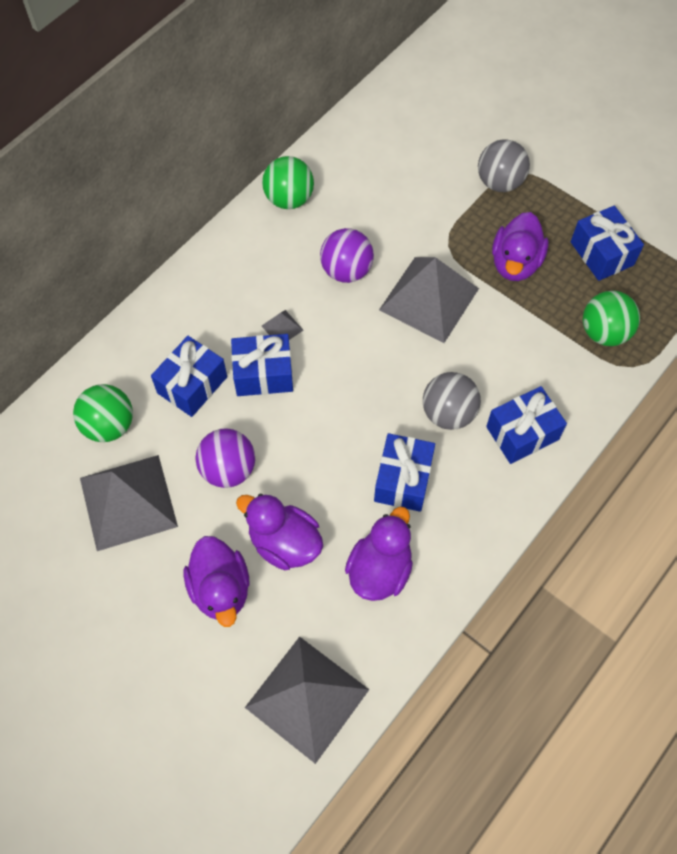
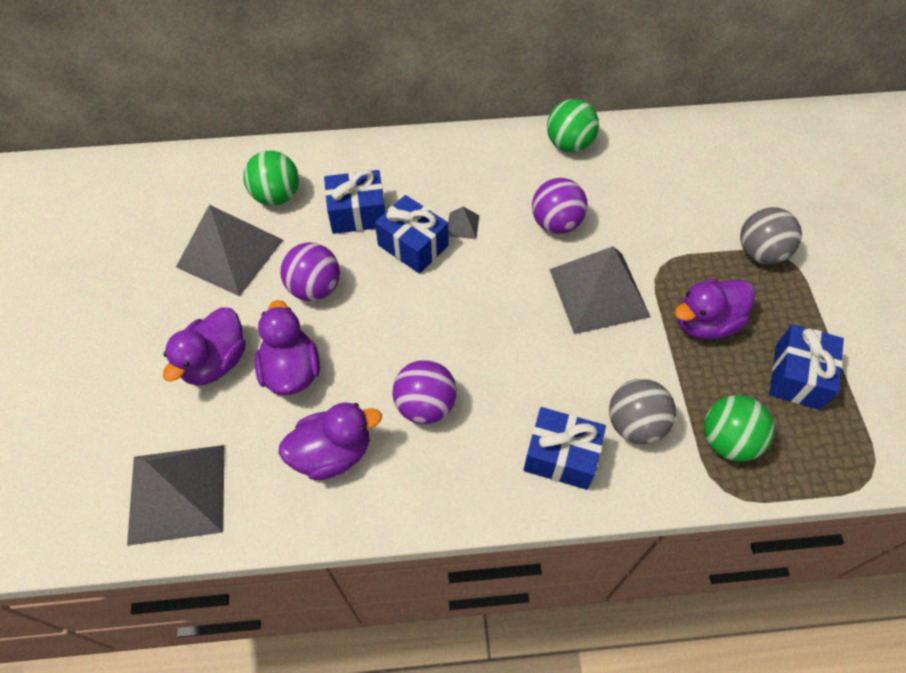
camera: 45 degrees right, 5 degrees down
(403, 480) = (425, 405): blue gift -> purple ball
(448, 413) = (517, 388): grey ball -> grey ball (635, 424)

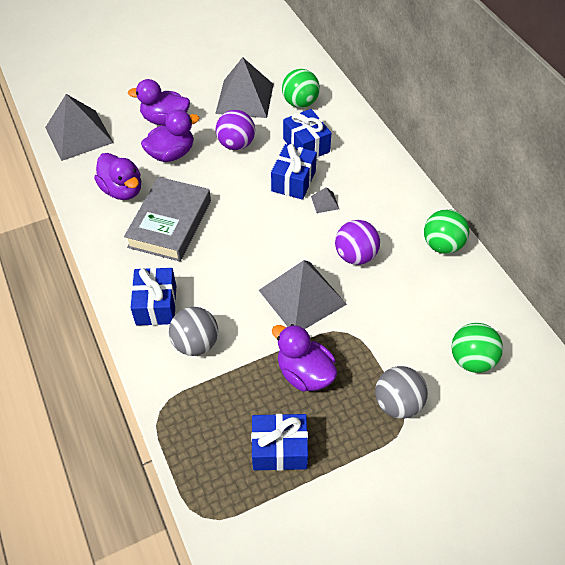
camera: 70 degrees right, 5 degrees down
(425, 405) = (170, 224): purple ball -> grey book
(728, 440) = (202, 406): green ball -> green ball (471, 359)

